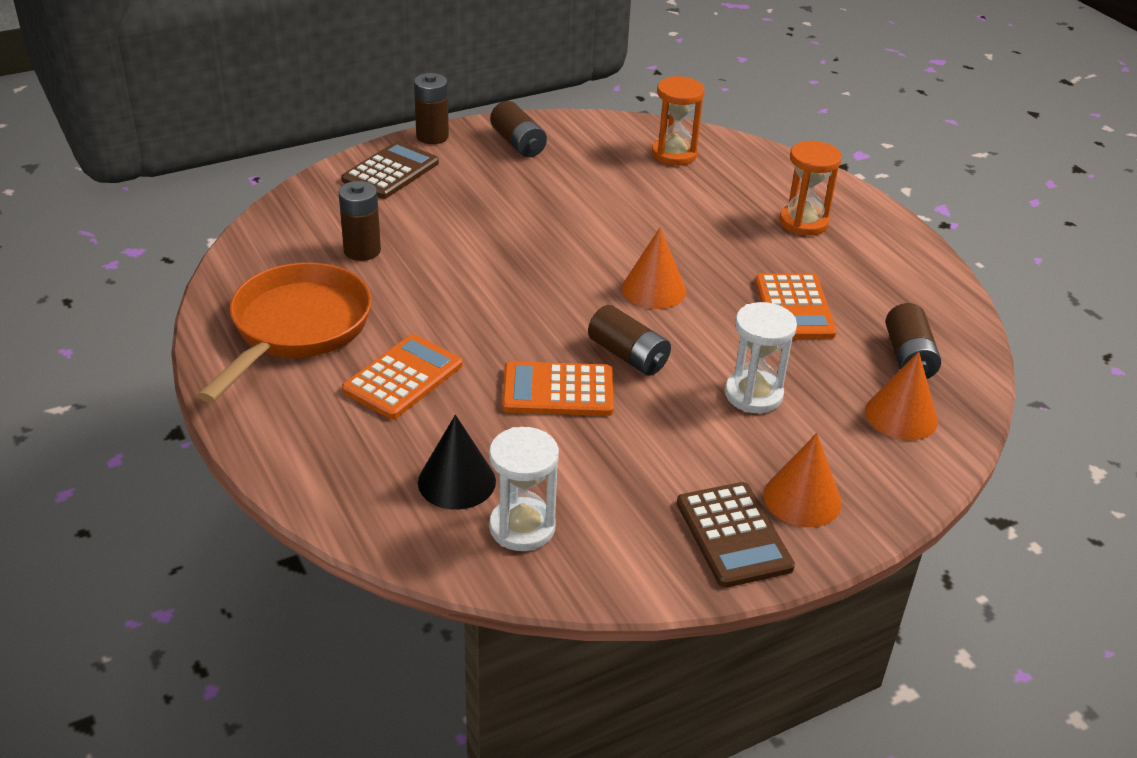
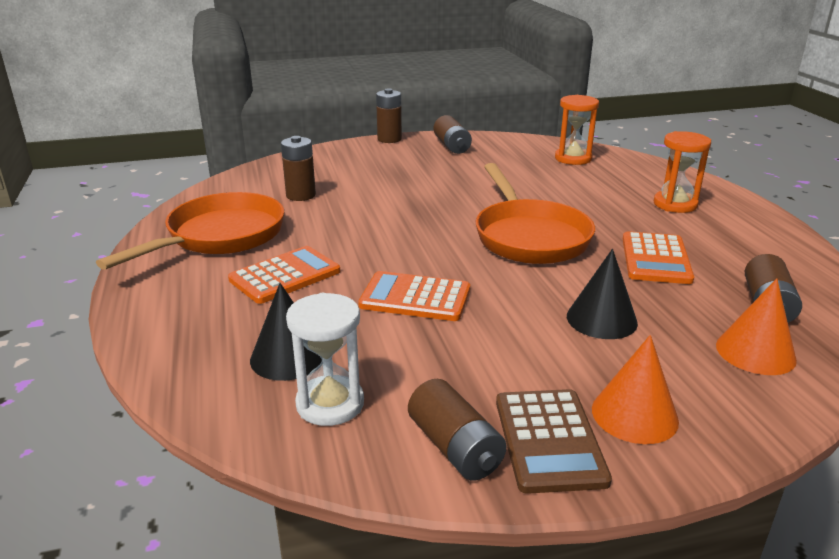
camera: 15 degrees right, 10 degrees down
(390, 171) = (348, 155): brown calculator -> none
(628, 356) = (490, 279): brown battery -> brown battery (455, 448)
(653, 289) = (529, 236): orange cone -> orange pan
(753, 395) = (601, 319): white hourglass -> black cone

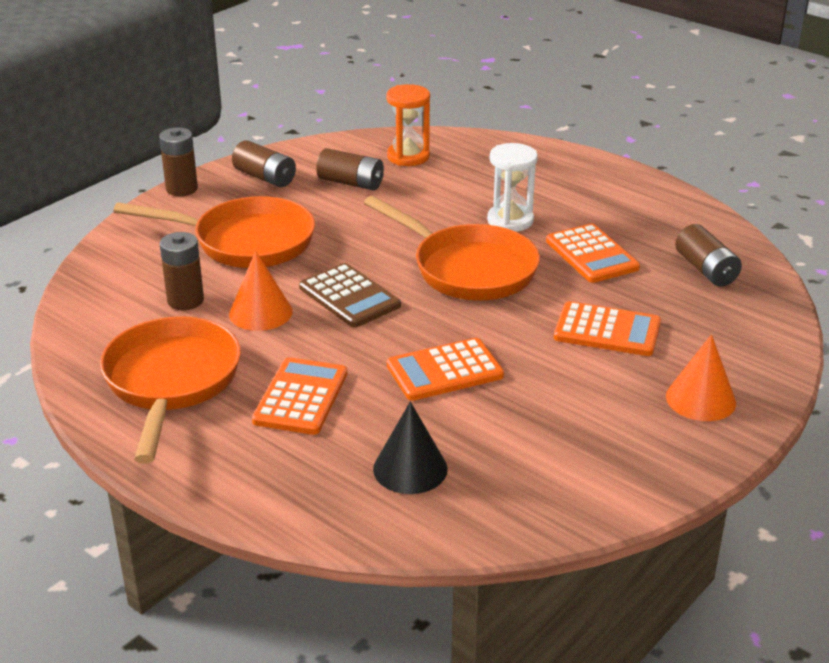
camera: 35 degrees left, 5 degrees up
(330, 404) = (493, 489): white hourglass -> white hourglass (510, 220)
(387, 175) = (245, 242): none -> orange pan
(455, 448) = (615, 477): brown battery -> brown battery (351, 183)
(549, 440) = (668, 443): brown calculator -> brown calculator (349, 296)
(601, 319) = (607, 330): black cone -> orange calculator
(675, 204) = (552, 186): orange hourglass -> none
(755, 352) = (731, 315): orange cone -> orange cone (260, 312)

